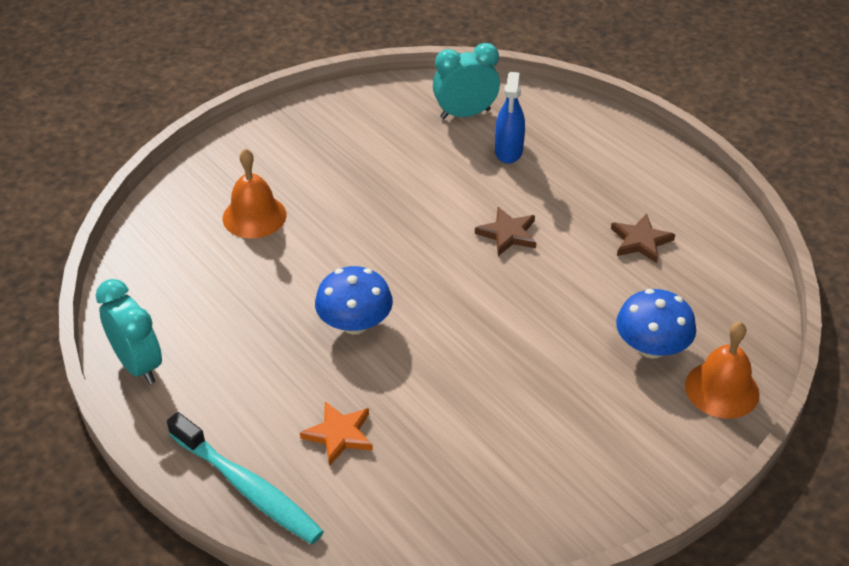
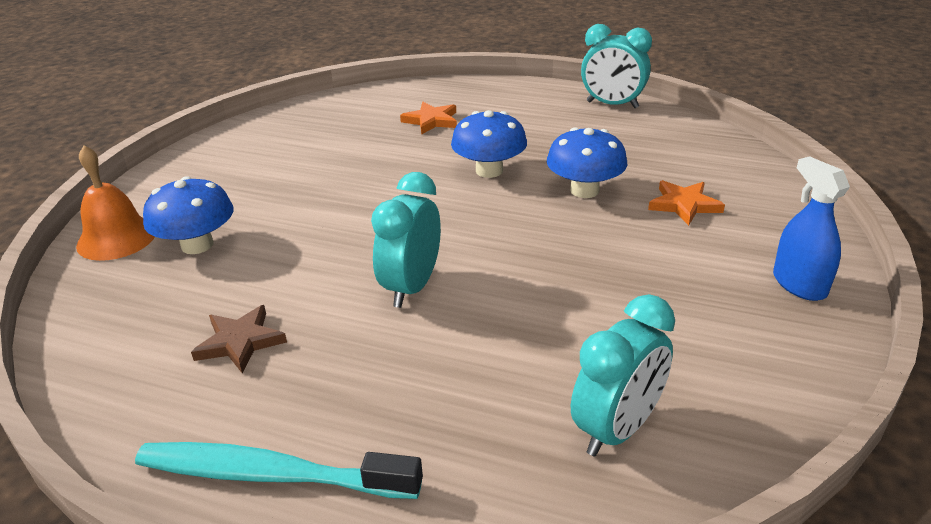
camera: 150 degrees right, 10 degrees down
(248, 488) = (463, 89): turquoise toothbrush -> turquoise toothbrush (270, 474)
(254, 216) = (684, 205): orange bell -> orange star
(305, 263) = (584, 190): none -> blue mushroom
(508, 151) = (496, 394): blue spray bottle -> blue spray bottle (799, 284)
(508, 234) = (411, 287): brown star -> turquoise clock

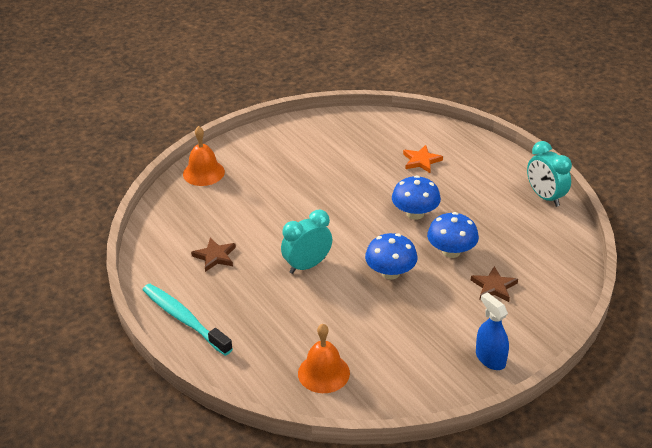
camera: 35 degrees right, 5 degrees up
(197, 245) = (234, 194): blue mushroom -> blue mushroom (390, 272)
(617, 429) = (323, 373): turquoise clock -> orange bell
(684, 205) = (494, 287): orange star -> brown star
(799, 284) = (490, 359): blue spray bottle -> blue spray bottle turned 45 degrees counterclockwise

